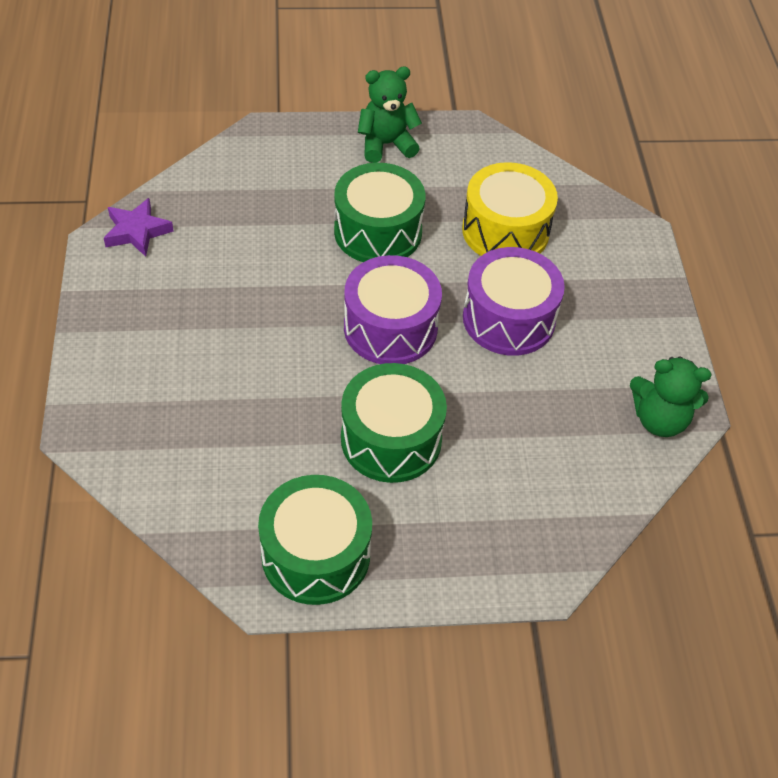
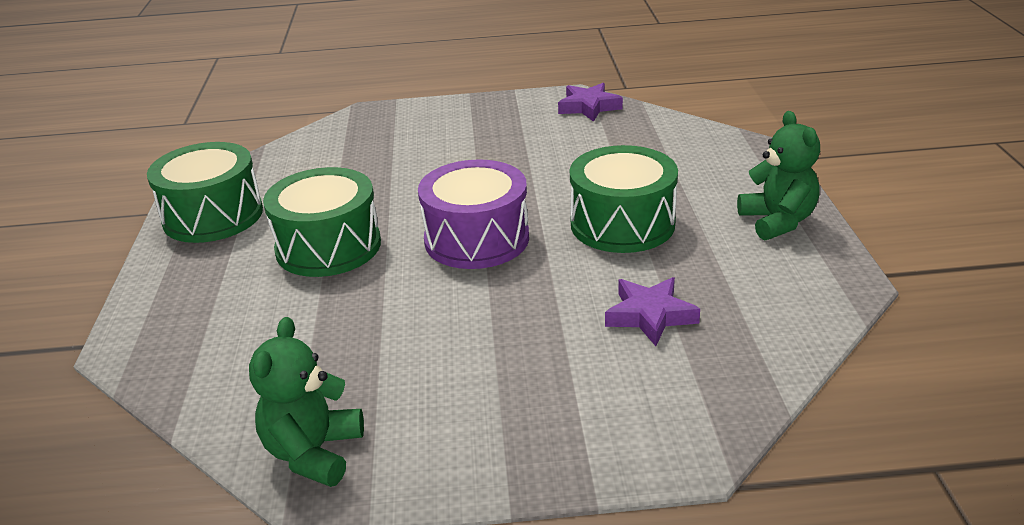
camera: 95 degrees right, 20 degrees down
(505, 231) = (650, 315): yellow drum -> purple star
(508, 319) = (494, 320): purple drum -> none

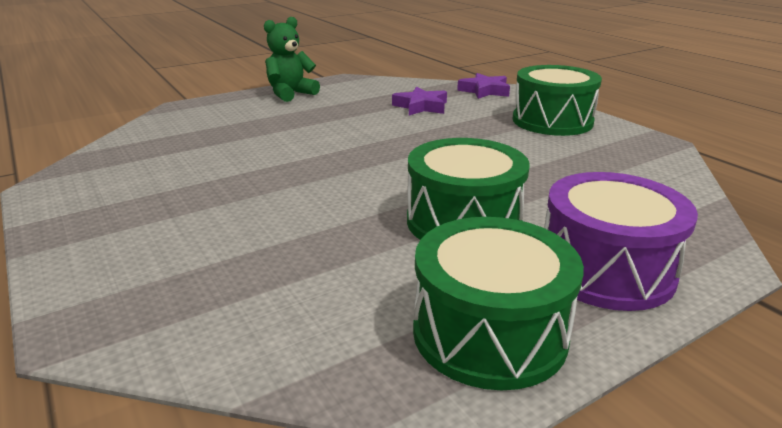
camera: 120 degrees left, 5 degrees down
(313, 453) = (648, 152): green teddy bear -> none
(476, 239) = (386, 164): purple drum -> purple drum (605, 269)
(589, 107) = (85, 173): purple star -> purple star (485, 91)
(622, 224) = (323, 126): green drum -> green drum (552, 121)

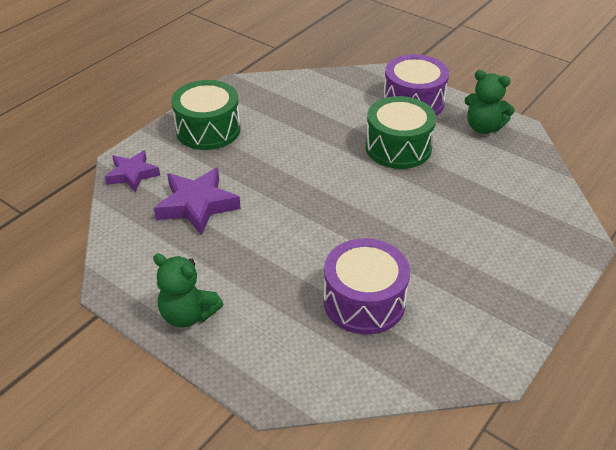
camera: 110 degrees left, 15 degrees up
(216, 148) = (364, 301): none -> purple drum
(421, 106) = (197, 205): purple star -> purple star, size x1.50
(489, 333) = (483, 127): green drum -> green teddy bear

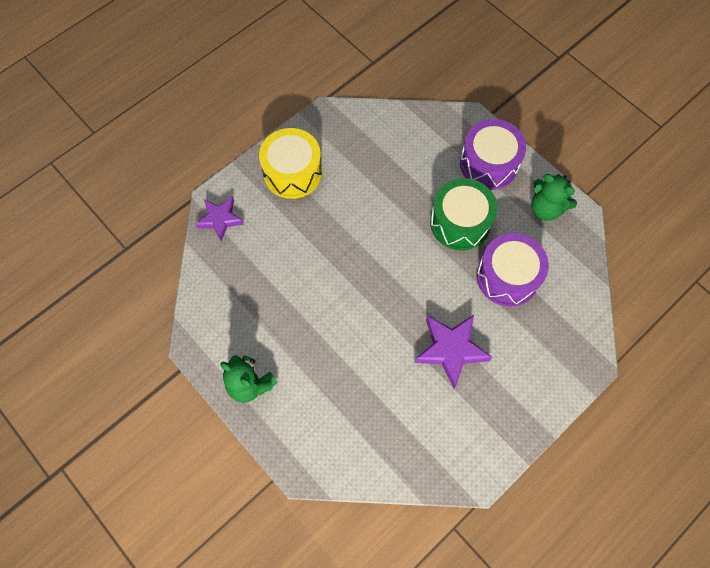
camera: 10 degrees right, 25 degrees up
(197, 205) = (271, 266): purple star -> purple star (450, 350)
(208, 130) = (292, 172): green drum -> yellow drum
(364, 301) = (391, 395): purple drum -> purple drum (507, 277)

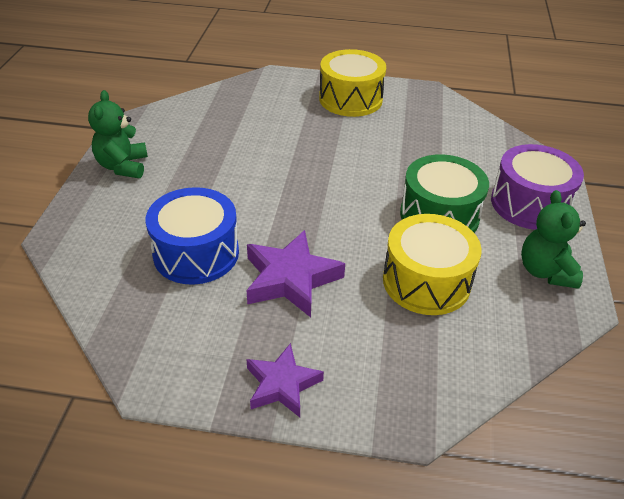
camera: 50 degrees right, 25 degrees down
(220, 219) = (261, 85): purple star -> purple star (282, 384)
(386, 390) = (196, 253): none -> blue drum
(507, 277) = (426, 281): purple drum -> yellow drum

